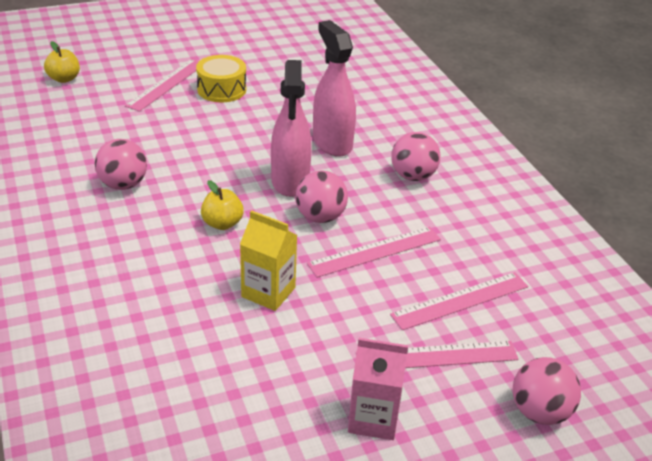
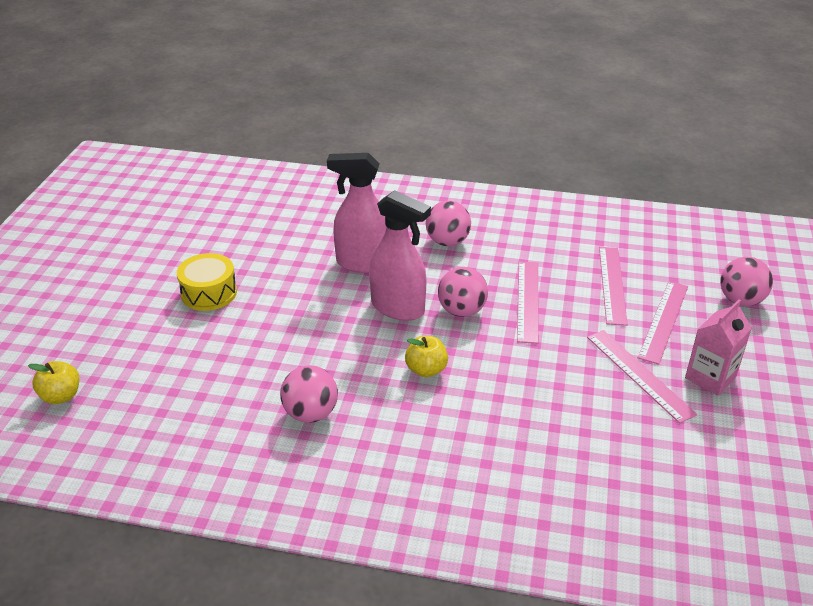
camera: 55 degrees left, 0 degrees up
(166, 84) = (159, 325): pink ruler -> pink ruler (639, 374)
(268, 292) = (538, 377): yellow carton -> none

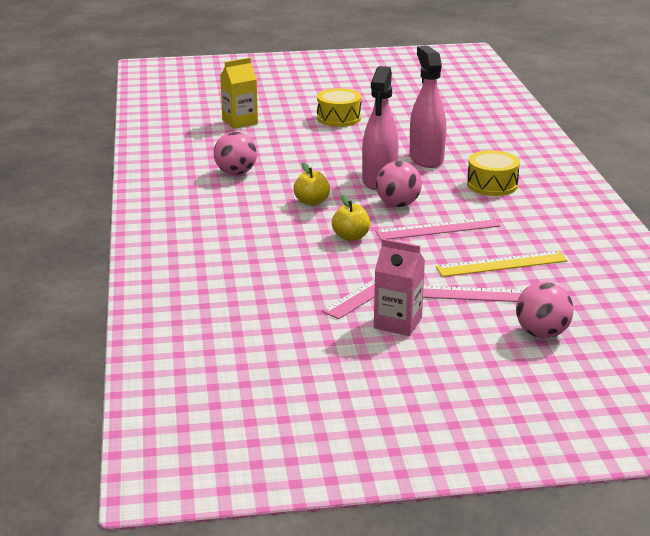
camera: 70 degrees right, 10 degrees down
(61, 396) = (204, 104): yellow apple -> yellow apple (351, 237)
(153, 375) = (240, 122): none -> yellow carton
(447, 242) = (492, 185): pink ball -> yellow drum
(612, 284) = (501, 264): pink ruler -> yellow ruler

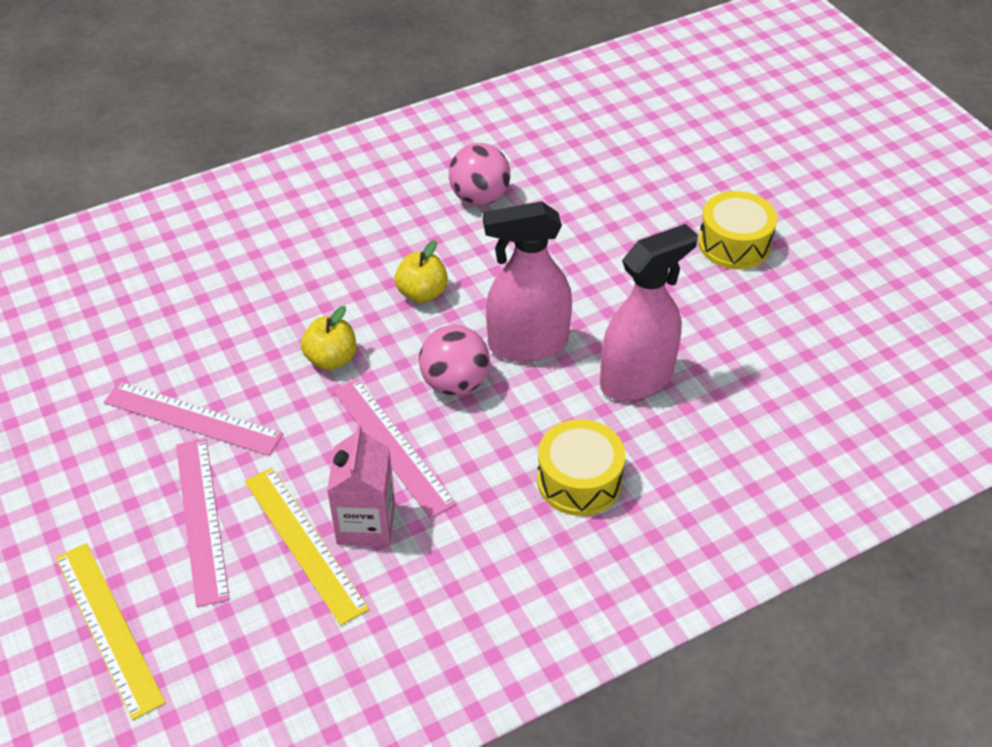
camera: 70 degrees right, 20 degrees up
(240, 122) = (652, 151): yellow carton -> none
(398, 323) = (106, 463): pink carton -> pink carton (366, 524)
(542, 333) = (108, 627): pink ball -> yellow ruler

